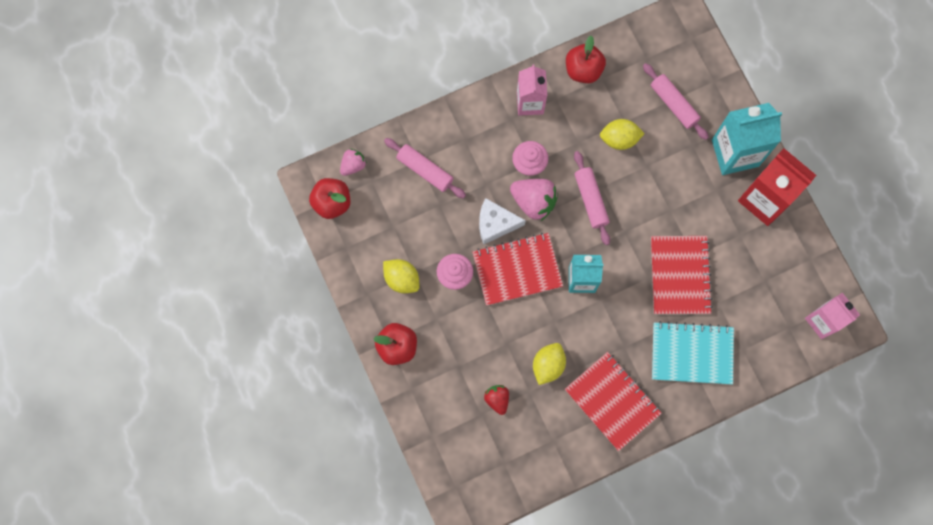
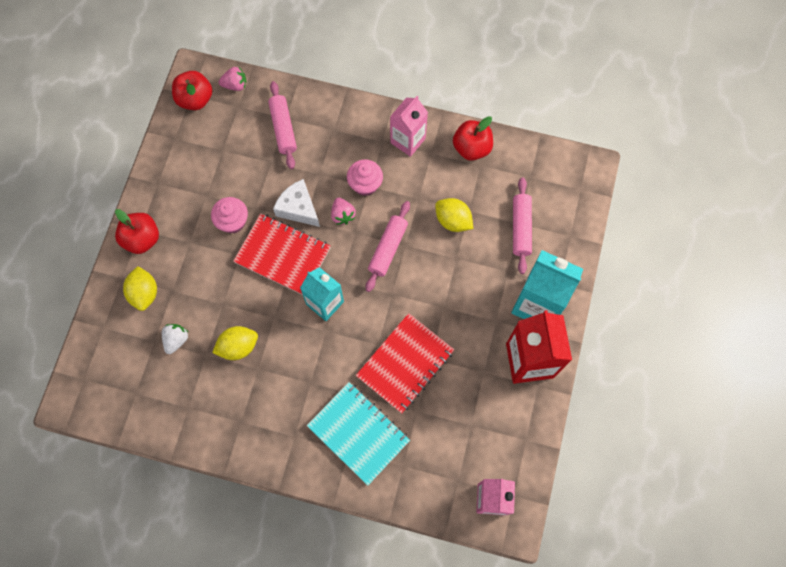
camera: 40 degrees right, 5 degrees down
(402, 279) = (192, 193): yellow lemon -> yellow lemon (144, 293)
(497, 399) = (176, 340): red strawberry -> white strawberry
(533, 201) = (342, 215): pink strawberry -> pink strawberry, size x0.59
(612, 401) = (261, 417): red notebook -> none

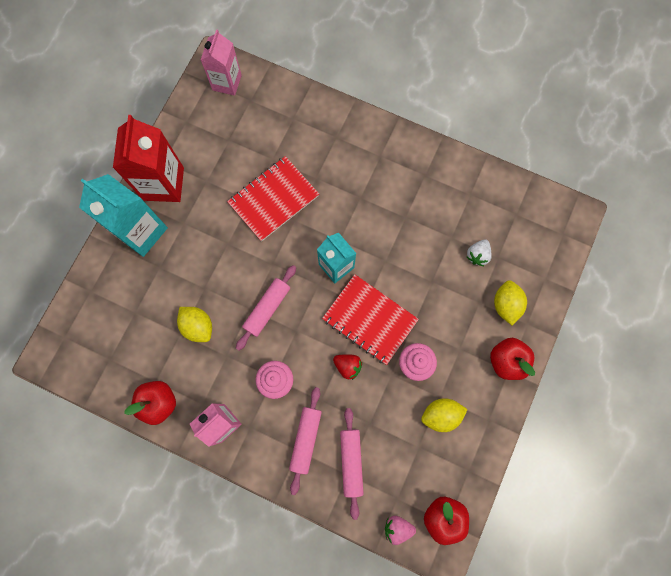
camera: 170 degrees left, 5 degrees up
(238, 346) = (421, 239): yellow lemon -> yellow lemon (440, 415)
(298, 208) = (348, 366): white cheese -> red strawberry
(342, 215) = (305, 351): pink strawberry -> none
(358, 433) = (325, 149): turquoise notebook -> none
(521, 228) = (134, 307): pink rolling pin -> pink rolling pin (305, 439)

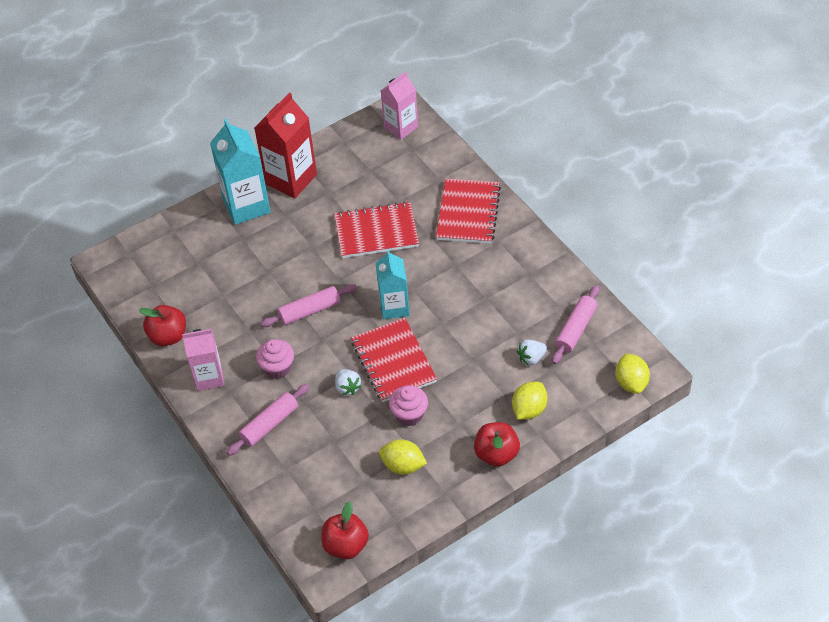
camera: 35 degrees right, 25 degrees down
(198, 326) = (241, 296): yellow lemon -> yellow lemon (631, 382)
(339, 141) = (468, 213): none -> red notebook
(348, 366) = (347, 387): red strawberry -> white strawberry
(351, 461) = (296, 461): pink rolling pin -> pink rolling pin (576, 329)
(397, 527) = (299, 532): pink strawberry -> none

